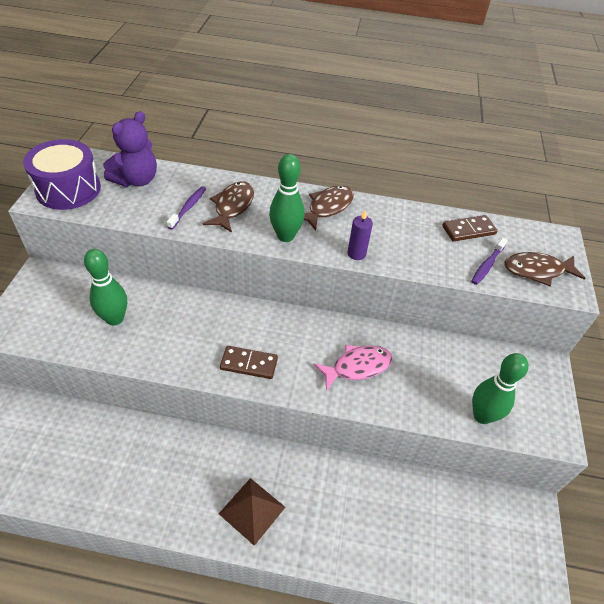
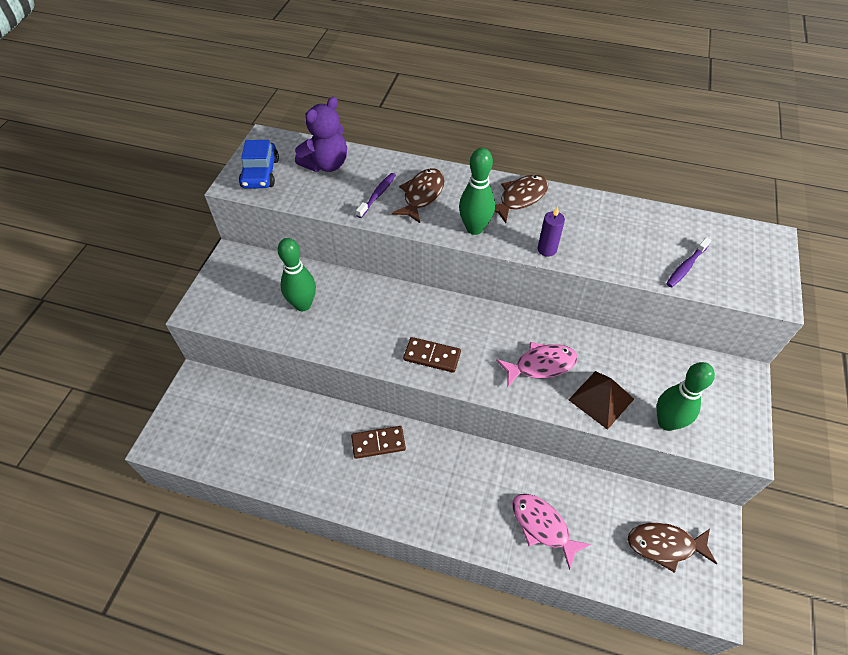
camera: 10 degrees right, 5 degrees up
(68, 189) = (260, 173): purple drum -> blue car
(252, 510) = (429, 497): brown pyramid -> brown pyramid (601, 399)
(369, 531) = (542, 526): none -> pink fish
(468, 230) = (670, 227): brown domino -> brown domino (378, 443)
(537, 270) = (740, 274): brown fish -> brown fish (665, 545)

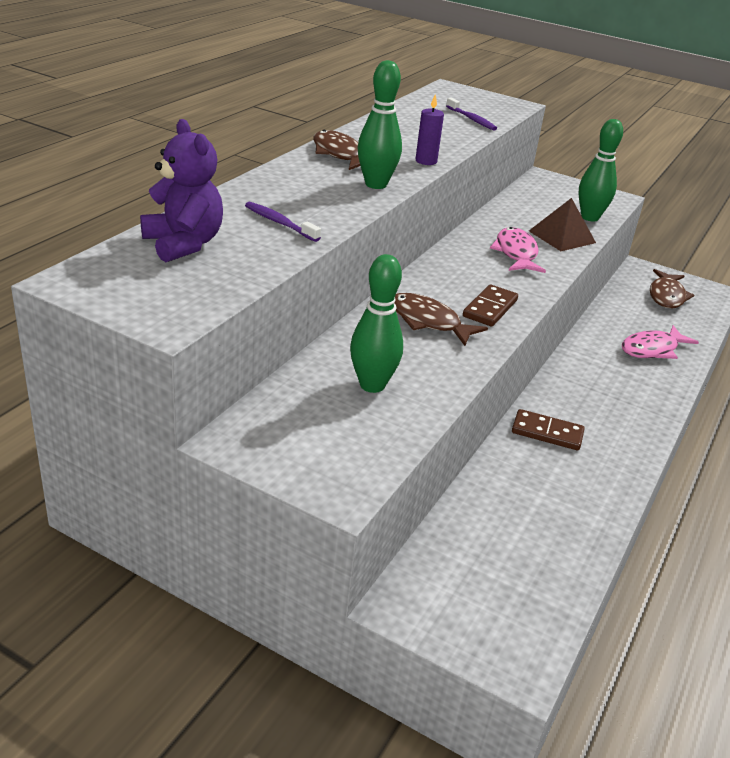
camera: 80 degrees left, 20 degrees down
(260, 173) = (160, 296): blue car -> none
(378, 443) = (547, 432): brown domino -> brown domino turned 75 degrees counterclockwise
(422, 195) = (299, 198): brown fish -> brown fish (428, 321)

